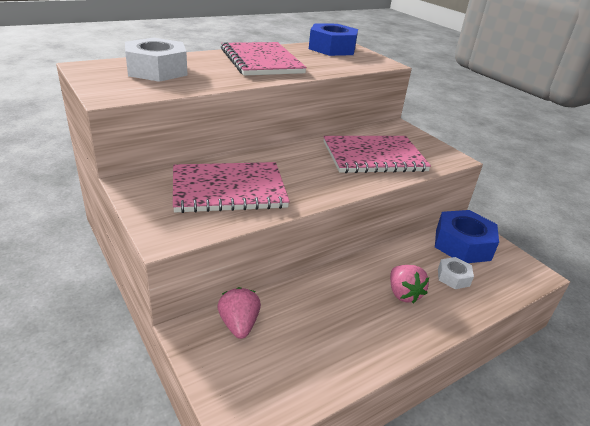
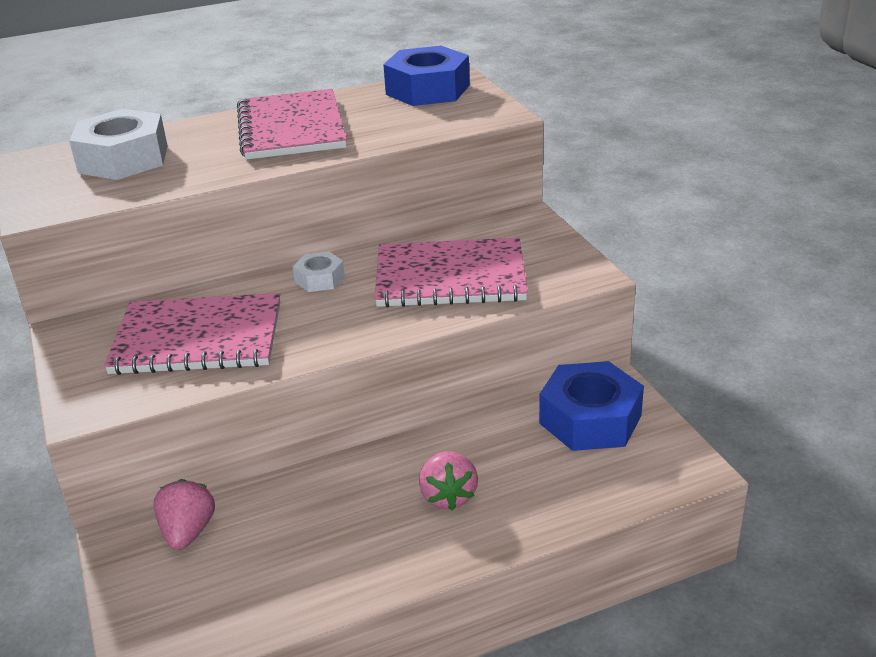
camera: 15 degrees right, 0 degrees up
(453, 277) = (544, 472): white nut -> white nut (319, 279)

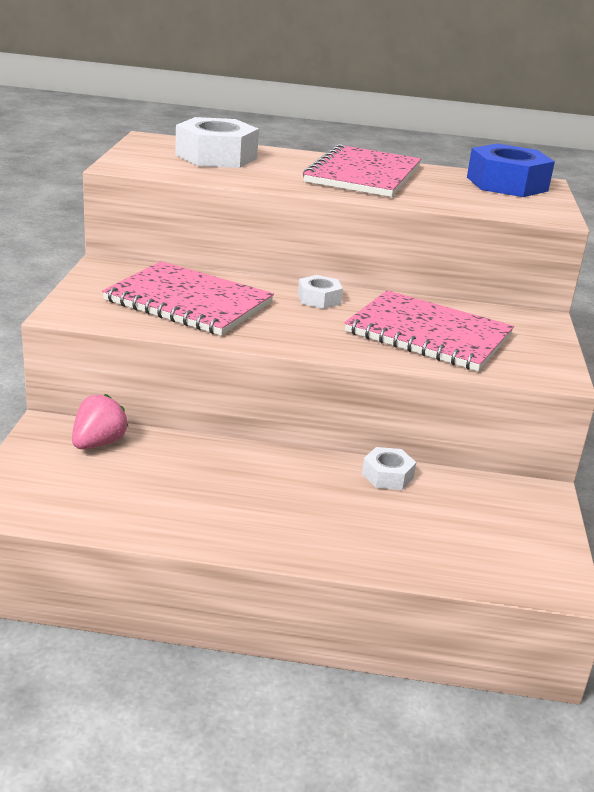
camera: 25 degrees right, 5 degrees down
(448, 496) = (316, 507): pink strawberry -> none
(482, 432) = (387, 476): none -> white nut
(590, 419) = (494, 507): blue nut -> none

